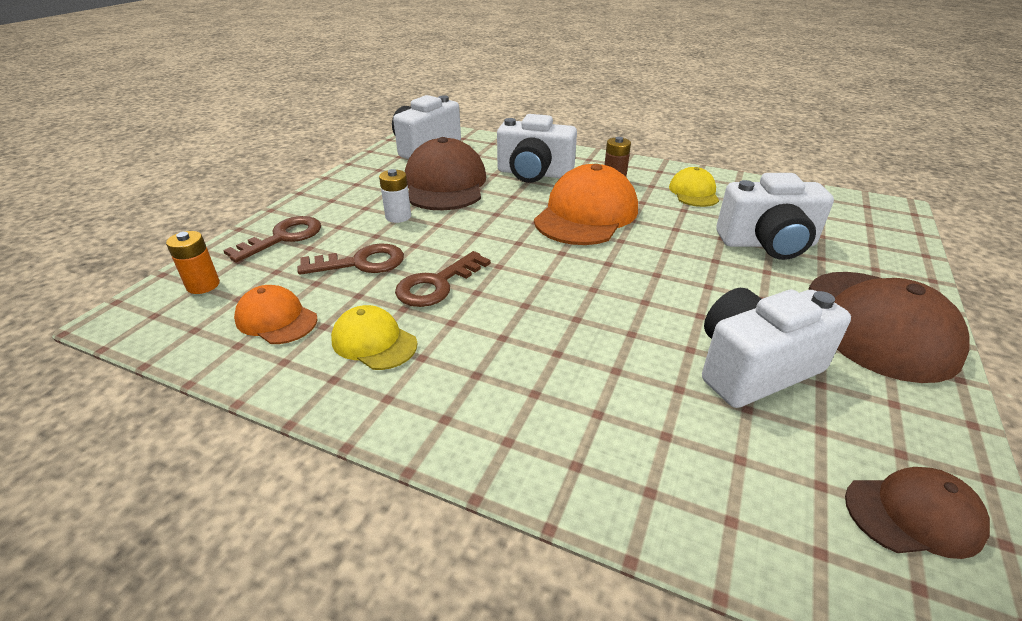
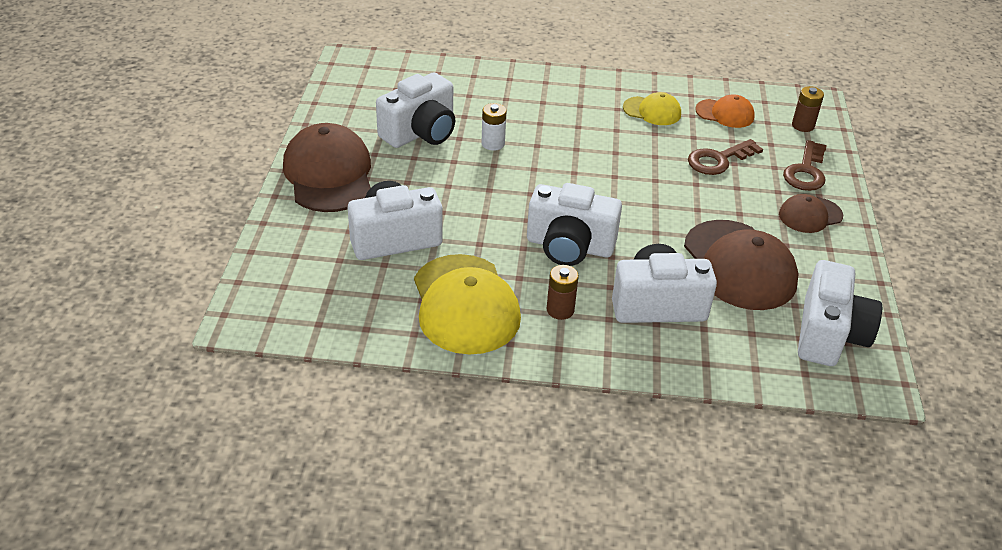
camera: 160 degrees right, 5 degrees up
(203, 285) = (803, 125): orange battery -> brown battery
(398, 217) = (740, 210): white battery -> white battery (493, 144)
(437, 284) = (647, 152): brown key -> none
(586, 214) = (569, 246): orange cap -> white camera
(694, 192) = (465, 304): yellow cap -> yellow cap, size x1.87
(913, 514) = (358, 85): brown cap -> brown cap (810, 215)

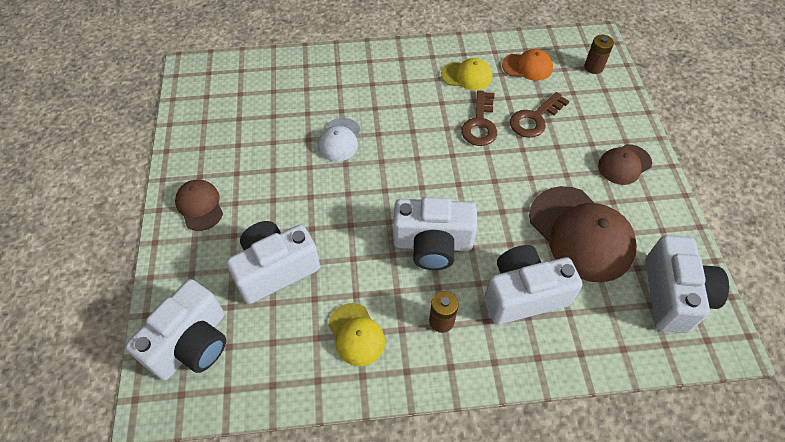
camera: 10 degrees left, 15 degrees up
(329, 174) = (200, 206): brown cap -> brown cap, size x0.53
(420, 132) = (273, 140): white camera -> white camera (191, 343)
(465, 304) = (356, 334): yellow cap -> yellow cap, size x0.53
(493, 144) = (339, 140): white battery -> white cap
(806, 171) = (609, 117): brown key -> brown key (480, 124)

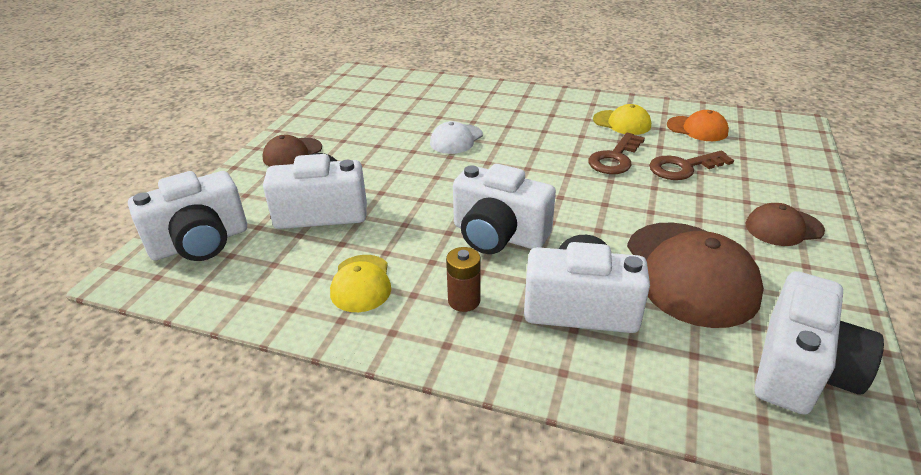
camera: 25 degrees right, 20 degrees down
(200, 206) = (292, 153): brown cap -> brown cap turned 135 degrees counterclockwise
(593, 67) = (781, 143): brown battery -> none

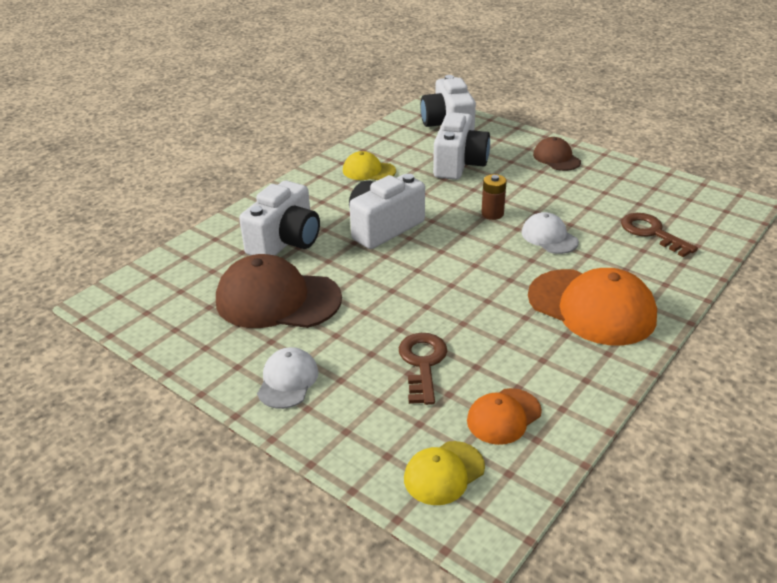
camera: 110 degrees right, 0 degrees up
(464, 300) = (325, 201): brown battery -> brown battery (492, 214)
(545, 113) = (591, 307): none -> orange cap
(615, 158) = (465, 323): brown key -> brown key (651, 233)
(622, 123) = (544, 357): yellow cap -> yellow cap (444, 473)
(783, 228) = (288, 380): brown cap -> white cap
(800, 369) = (164, 306): white camera -> none

